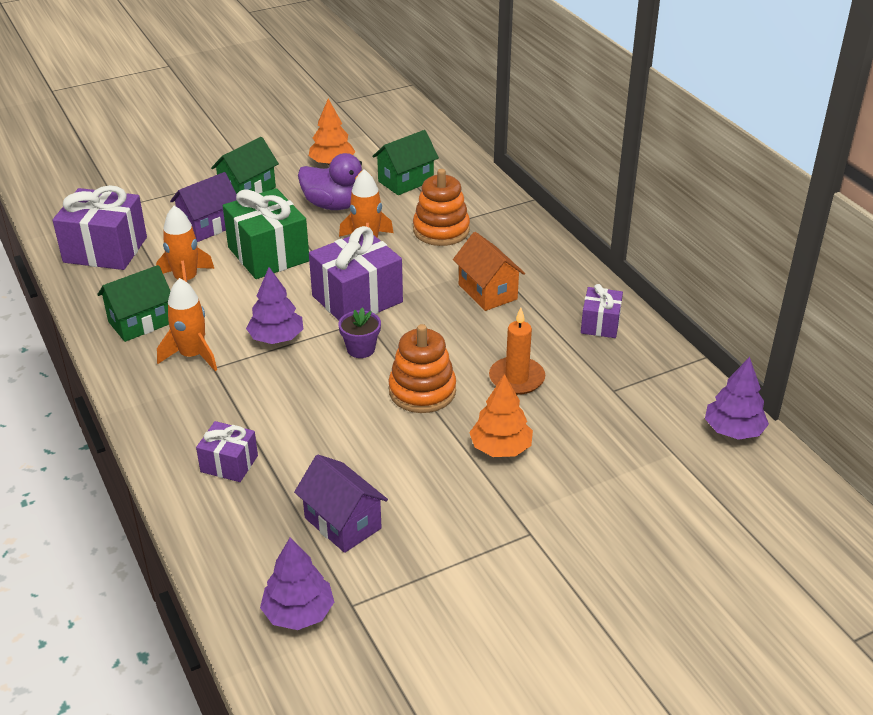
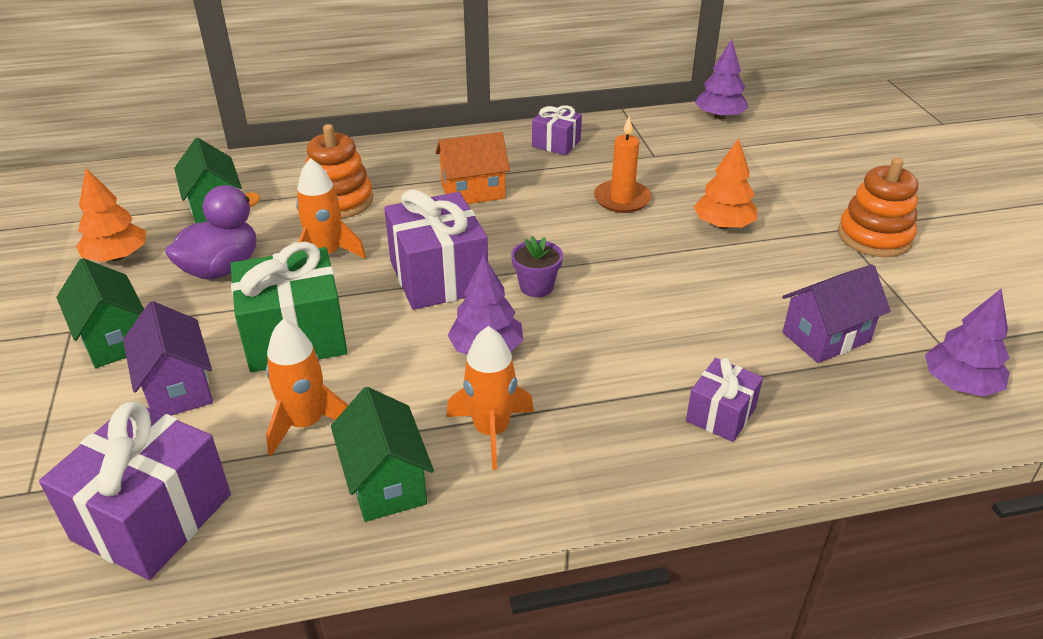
camera: 75 degrees left, 0 degrees up
(422, 391) = (624, 256): orange stacking toy -> orange stacking toy (874, 237)

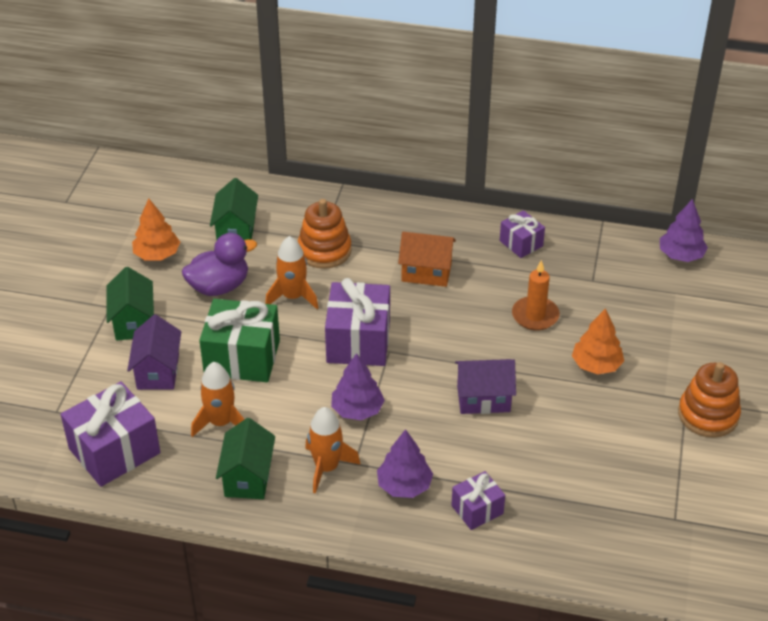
camera: 25 degrees right, 5 degrees up
(536, 287) = (420, 372): purple flower pot -> none
(826, 337) = (595, 482): purple house -> purple house (483, 399)
(959, 384) = (659, 549): purple tree -> purple tree (404, 485)

